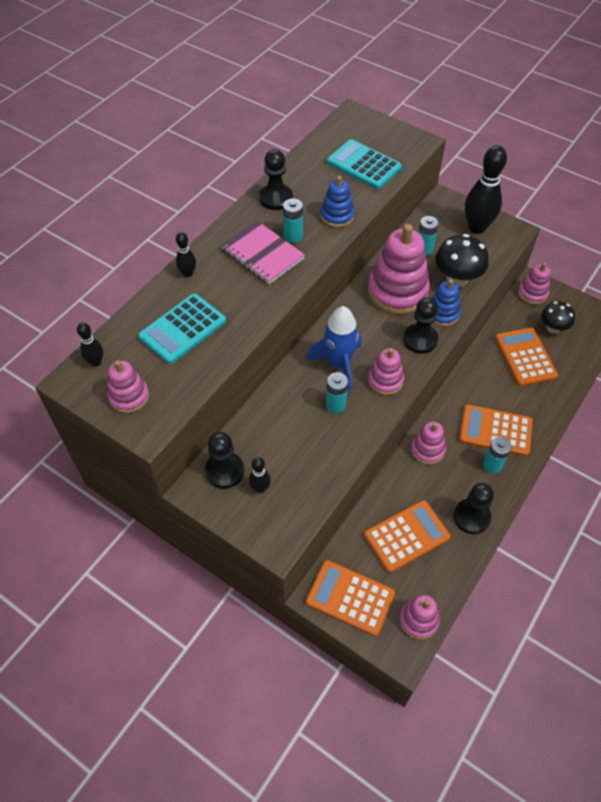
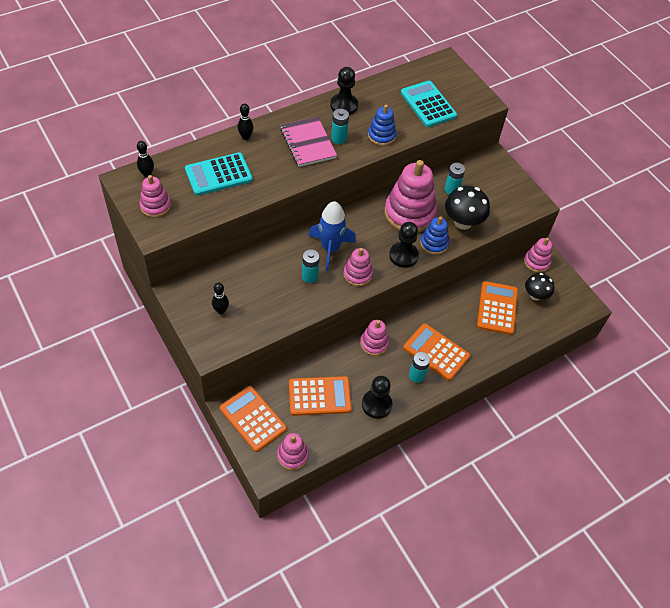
camera: 20 degrees right, 0 degrees up
(224, 471) = (203, 288): black pawn -> none
(477, 227) = (506, 189): black bowling pin -> none

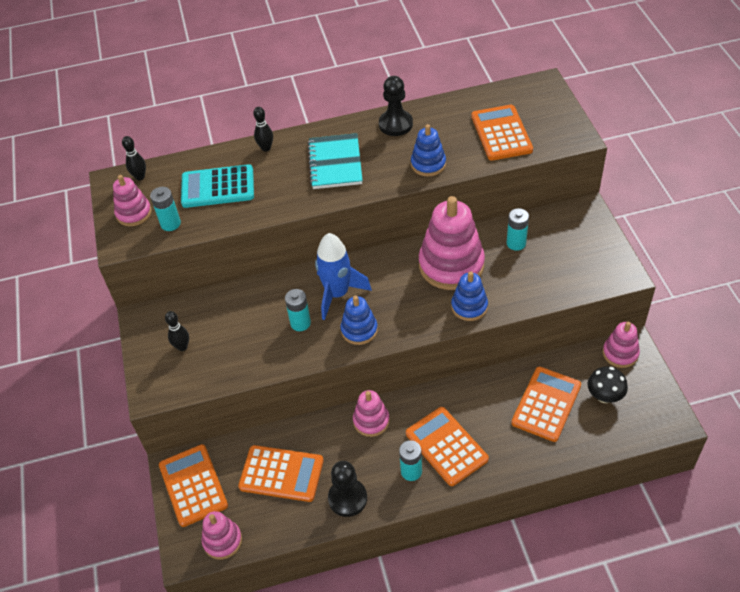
camera: 25 degrees right, 5 degrees down
(308, 143) = (335, 163): pink notebook -> turquoise notebook
(339, 138) = (374, 161): turquoise battery -> turquoise battery (170, 224)
(357, 274) = (359, 330): pink stacking toy -> blue stacking toy
(403, 255) = (425, 316): black pawn -> none
(428, 104) = (501, 133): turquoise calculator -> orange calculator
(463, 222) = (516, 285): black mushroom -> none

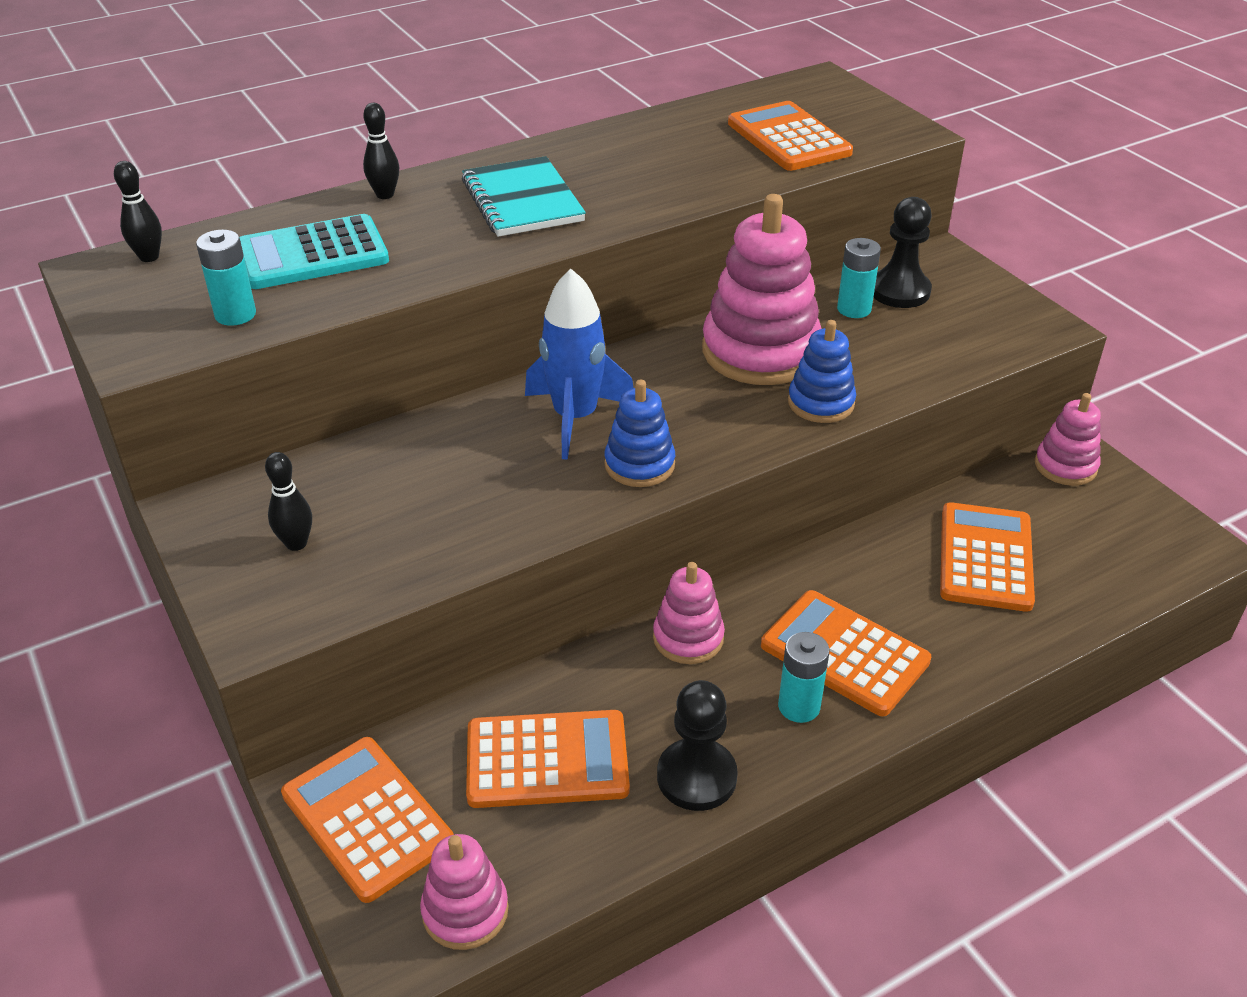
camera: 20 degrees left, 10 degrees down
(134, 213) = (153, 309): pink stacking toy -> none
(300, 323) = (523, 471): turquoise battery -> none
(395, 124) = (605, 144): black pawn -> black pawn (899, 291)
(428, 164) = (687, 186): blue stacking toy -> none
(604, 396) = (1074, 530): black mushroom -> none

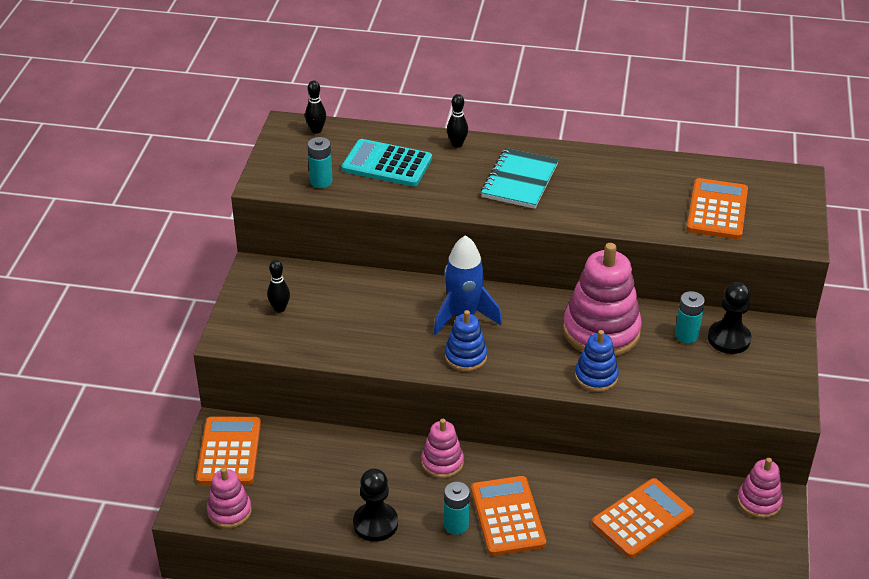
camera: 40 degrees right, 0 degrees up
(547, 760) = (322, 475): orange calculator -> none

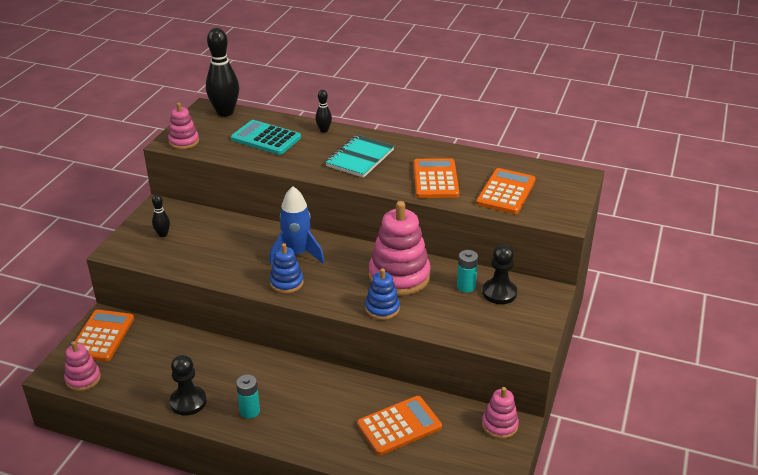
camera: 10 degrees right, 5 degrees down
(316, 130) = (225, 112): black bowling pin -> black bowling pin, size x2.06
(321, 181) = (212, 145): turquoise battery -> none
(442, 462) = (257, 363): pink stacking toy -> pink stacking toy (184, 141)
(507, 516) = (292, 410): orange calculator -> orange calculator (435, 179)

